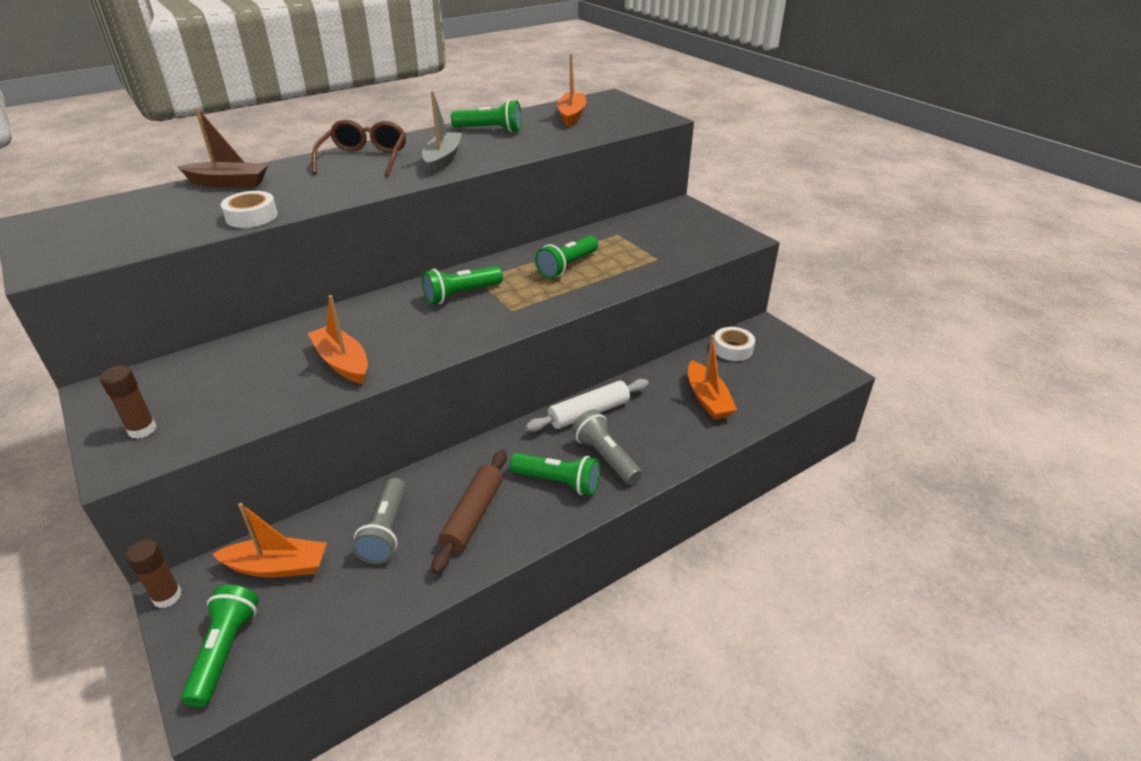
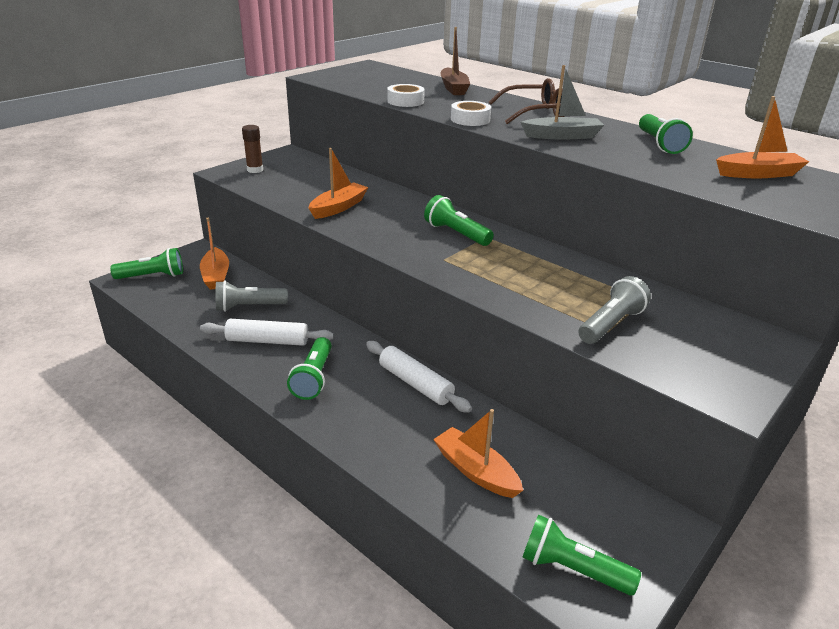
camera: 75 degrees right, 5 degrees down
(167, 596) = (194, 249): brown glue stick -> none
(473, 516) = (268, 341): brown rolling pin -> white rolling pin
(567, 266) = (545, 277): green flashlight -> green flashlight (572, 569)
(605, 457) = (353, 402): grey flashlight -> grey flashlight (611, 324)
(708, 399) = (476, 471): orange boat -> orange boat turned 75 degrees clockwise
(732, 349) = (594, 490): white tape -> white tape (470, 119)

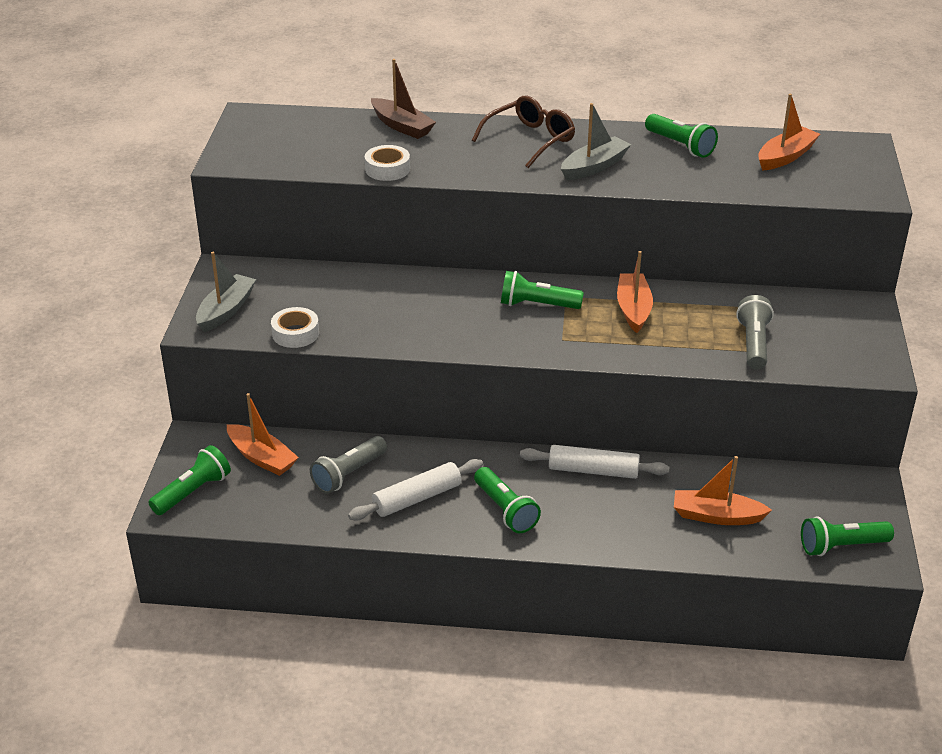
camera: 35 degrees left, 5 degrees up
(255, 170) = (226, 310): brown glue stick -> grey boat
(338, 207) = (390, 322): orange boat -> orange boat (633, 309)
(470, 119) = (487, 174): white tape -> white tape (295, 333)

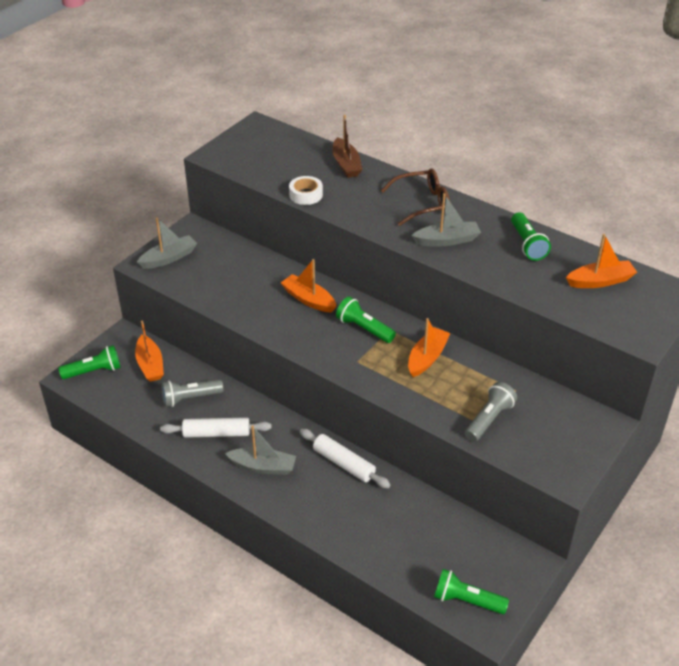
camera: 30 degrees right, 5 degrees up
(295, 333) = (195, 290): white tape -> none
(505, 510) = (263, 466): green flashlight -> grey boat
(716, 516) = (397, 535): orange boat -> orange boat (308, 299)

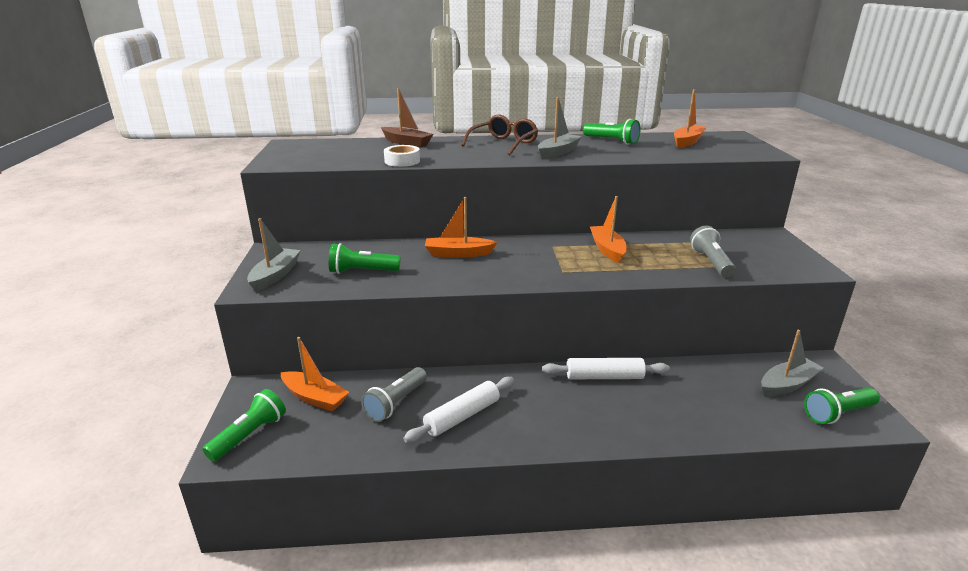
camera: 40 degrees left, 15 degrees down
(263, 466) = (544, 417): grey boat -> grey boat (787, 384)
(364, 328) = (532, 252): green flashlight -> green flashlight (362, 271)

